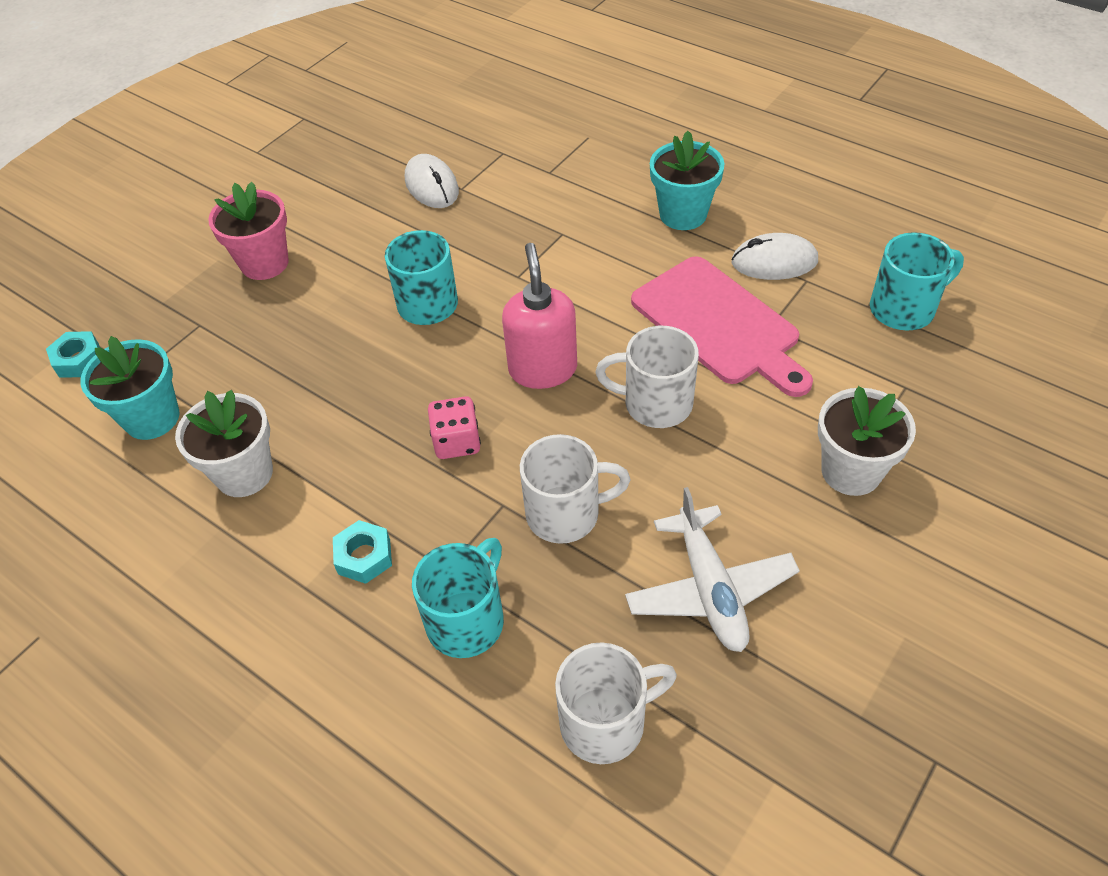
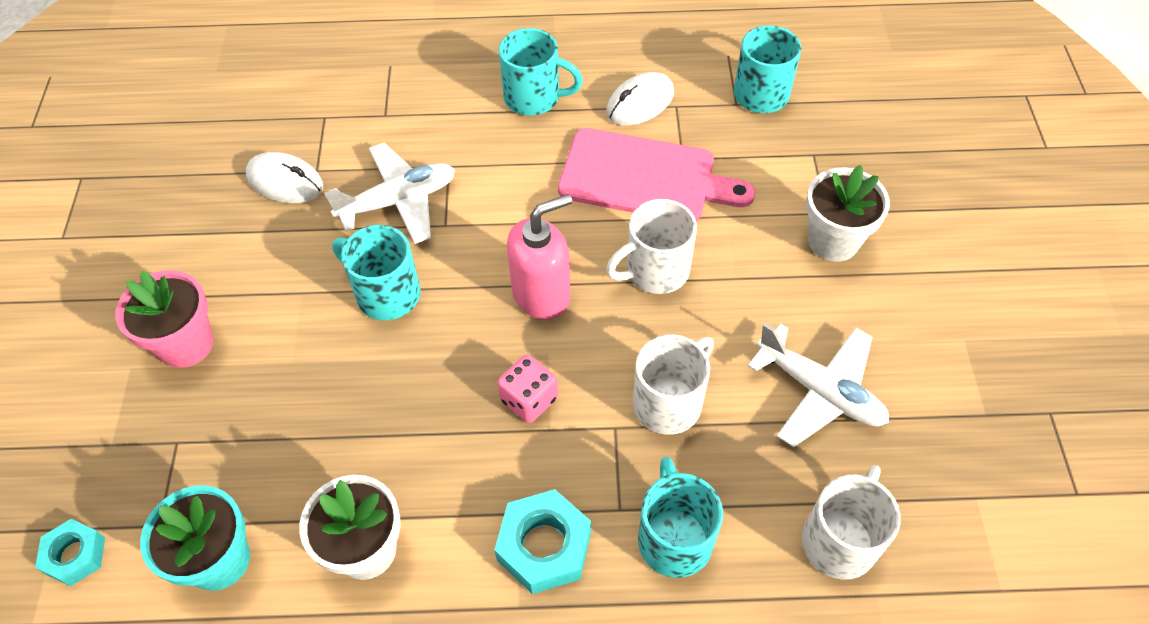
camera: 40 degrees left, 5 degrees up
(364, 556) = (544, 546): turquoise nut -> turquoise nut, size x1.57
(499, 241) = (398, 201): none -> white plane
(543, 369) = (541, 294): pink soap dispenser -> pink soap dispenser turned 105 degrees clockwise
(683, 214) = (534, 98): turquoise flower pot -> turquoise mug

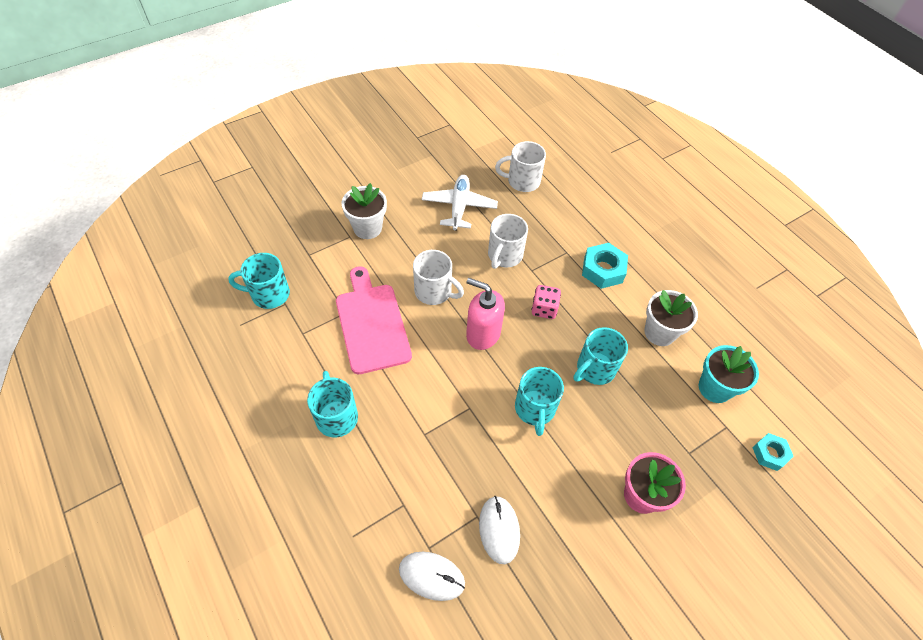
camera: 125 degrees left, 0 degrees up
(398, 201) = (469, 445): white plane -> none
(640, 103) = (310, 353): white mouse -> white mouse (431, 576)
(669, 402) = (504, 256): white mug -> white mug turned 75 degrees counterclockwise
(674, 538) = (563, 230): turquoise mug -> turquoise mug (594, 369)

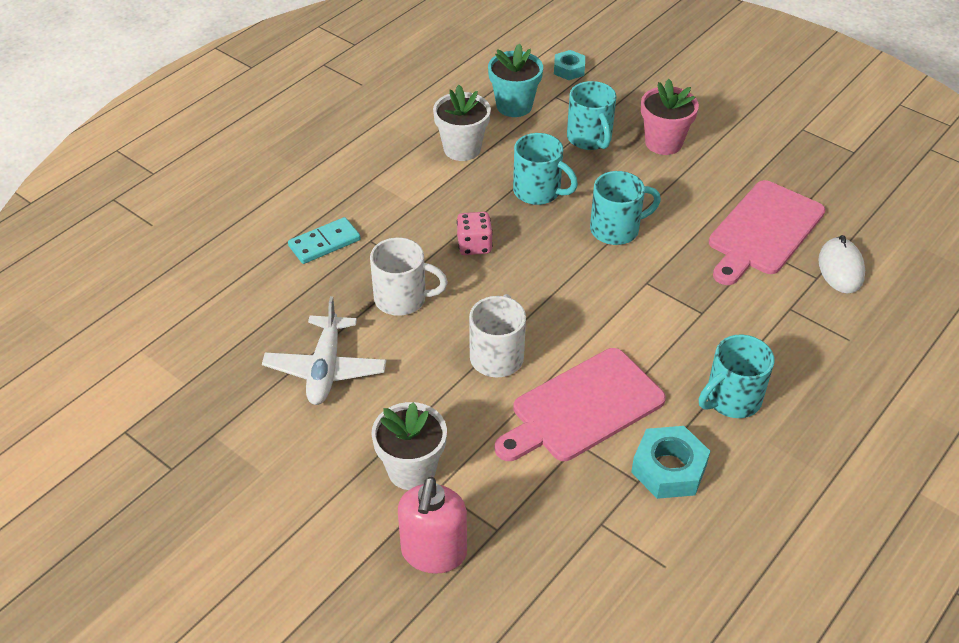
camera: 105 degrees left, 10 degrees down
(269, 294) = (595, 551): turquoise mug -> turquoise mug (590, 139)
(459, 207) = (325, 369): white plane -> white plane turned 75 degrees counterclockwise
(483, 334) = (540, 293): pink soap dispenser -> pink soap dispenser (433, 553)
(499, 530) = (763, 231): white mouse -> pink cutting board
(522, 181) = (246, 308): white mug -> none
(570, 228) = (324, 243): none -> turquoise domino
(603, 270) = (387, 204): turquoise nut -> turquoise nut (668, 469)

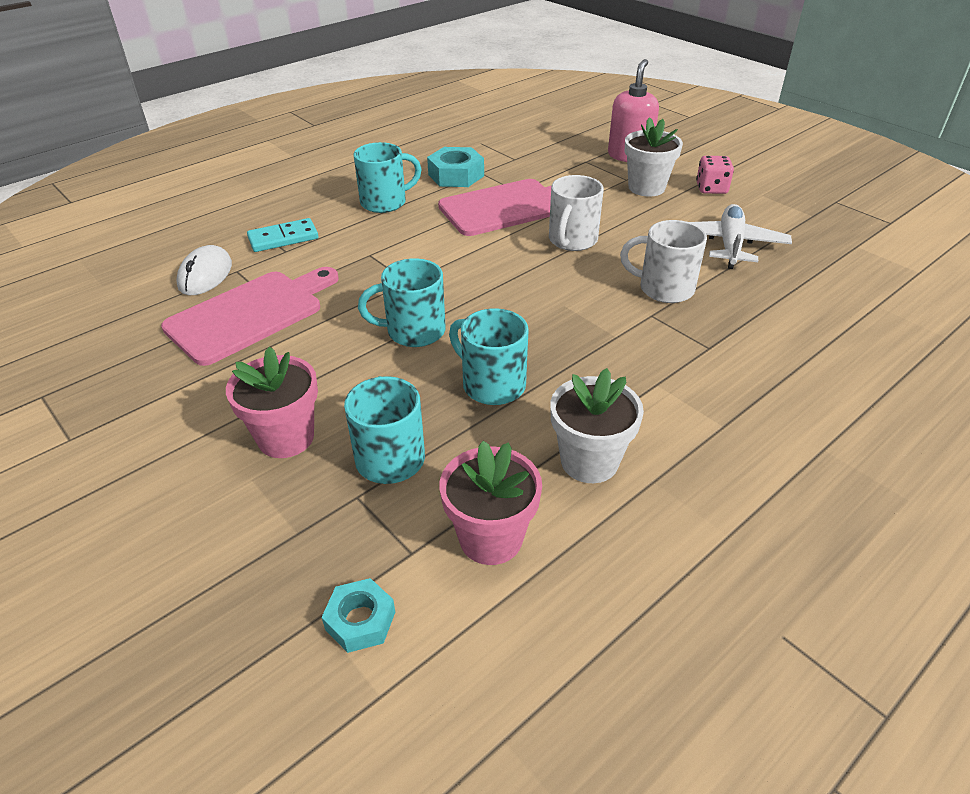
camera: 170 degrees left, 5 degrees down
(324, 243) = (765, 349): turquoise domino -> turquoise domino (283, 238)
(474, 245) = (584, 330): pink dice -> pink dice (711, 189)
(514, 106) = (490, 538): turquoise flower pot -> pink flower pot

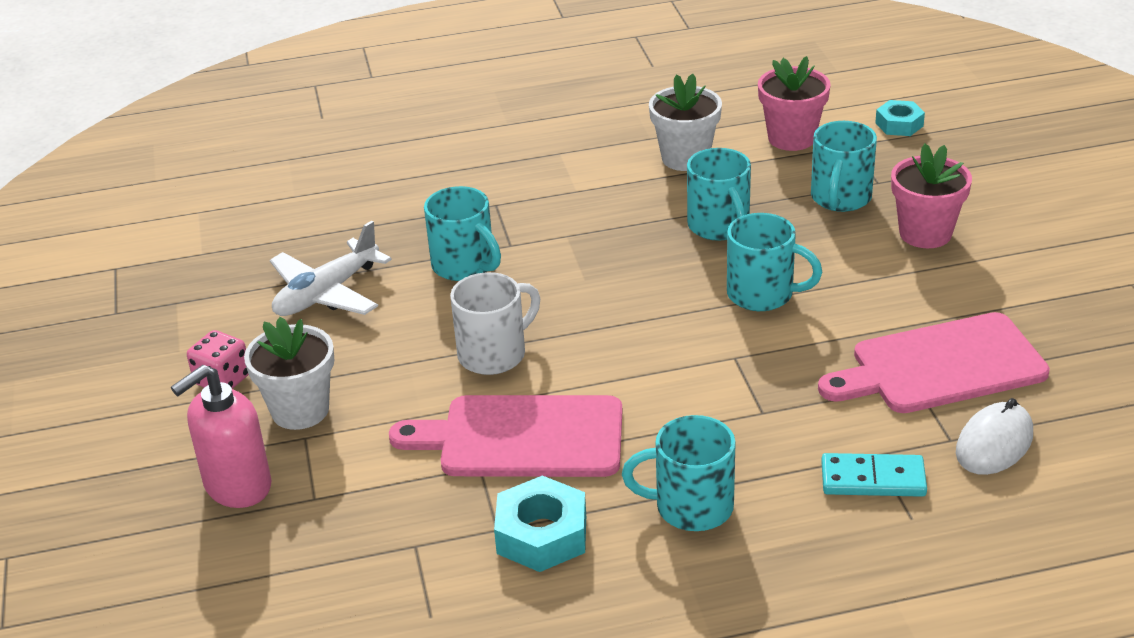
camera: 150 degrees left, 5 degrees down
(664, 289) = (465, 266): white mug -> turquoise mug

